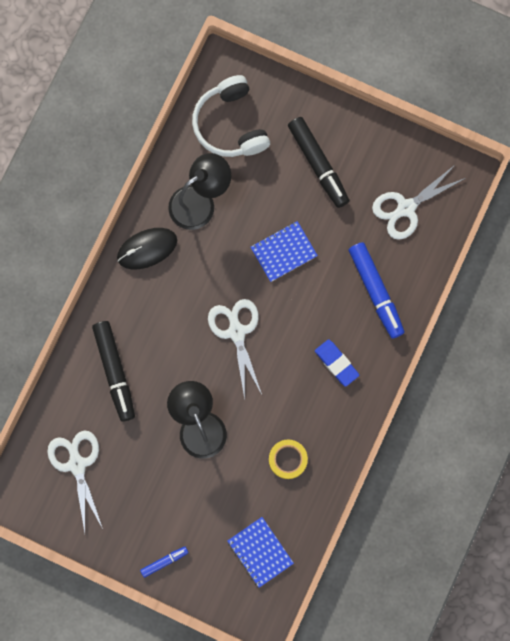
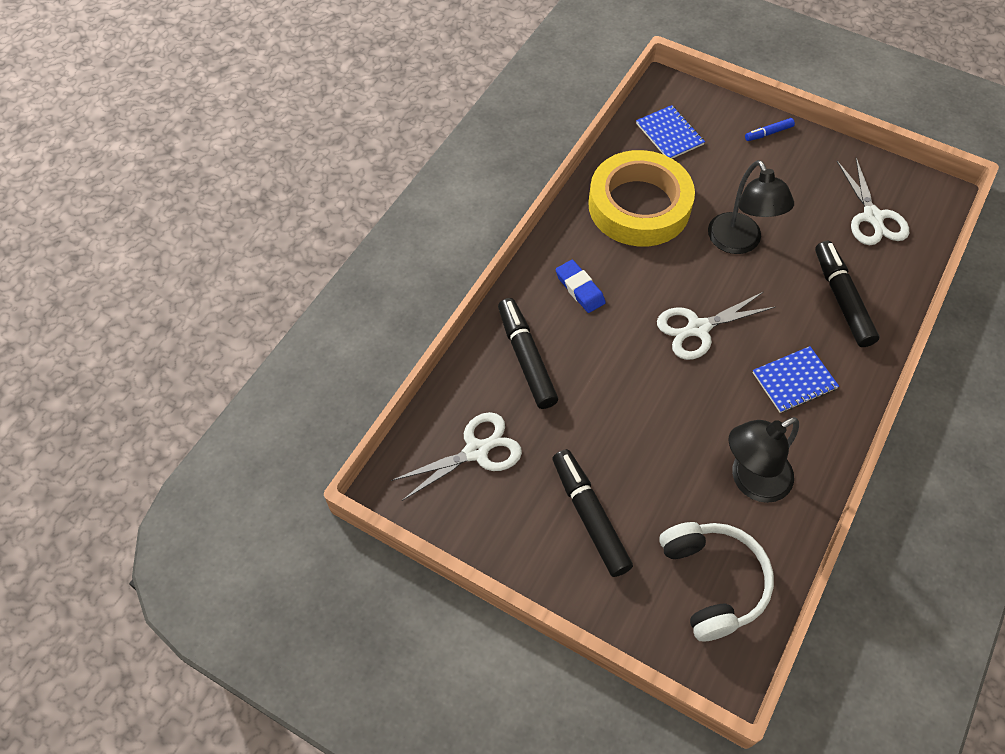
camera: 175 degrees left, 20 degrees down
(147, 249) = (817, 428): black mouse -> none
(236, 332) = (698, 328): white scissors -> white scissors turned 75 degrees clockwise
(283, 252) = (639, 411): blue notebook -> blue notebook (794, 381)
(288, 459) = (639, 206): yellow tape -> yellow tape, size x2.40
(376, 292) = (526, 358): blue marker -> black marker

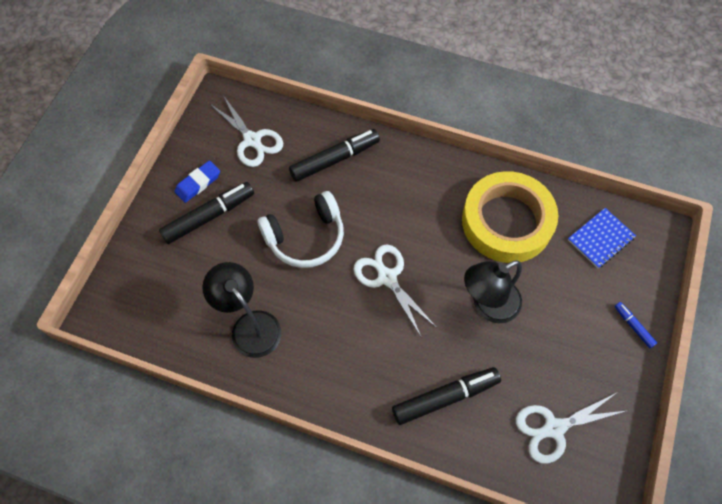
camera: 80 degrees right, 5 degrees up
(580, 289) = (407, 187): blue eraser -> blue eraser (198, 183)
(712, 582) = (164, 302): white headphones -> white headphones (305, 237)
(794, 381) = (349, 357): blue notebook -> none

